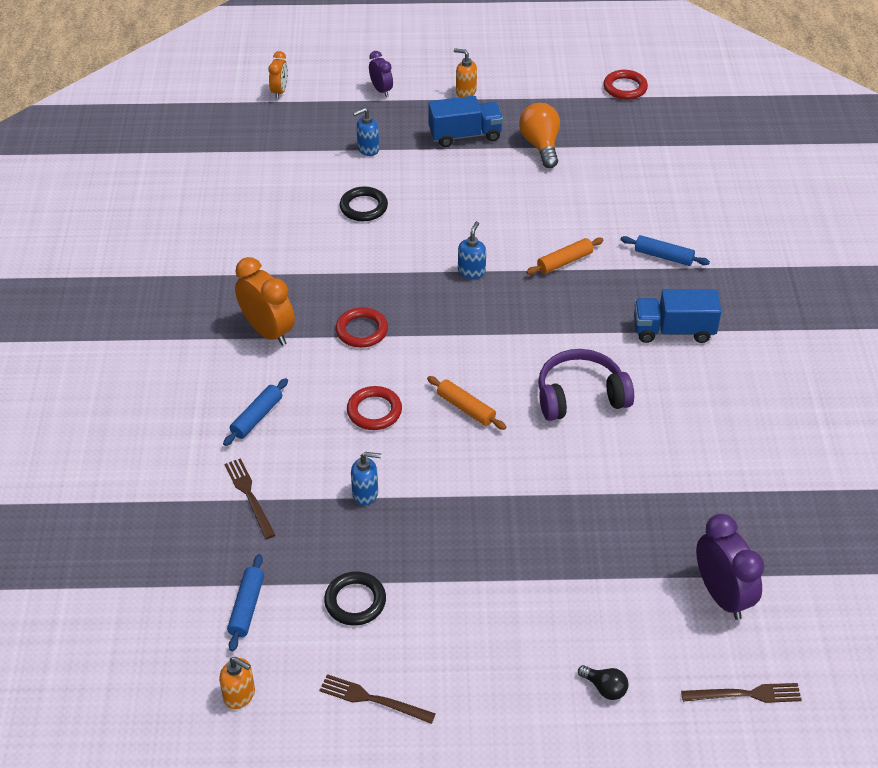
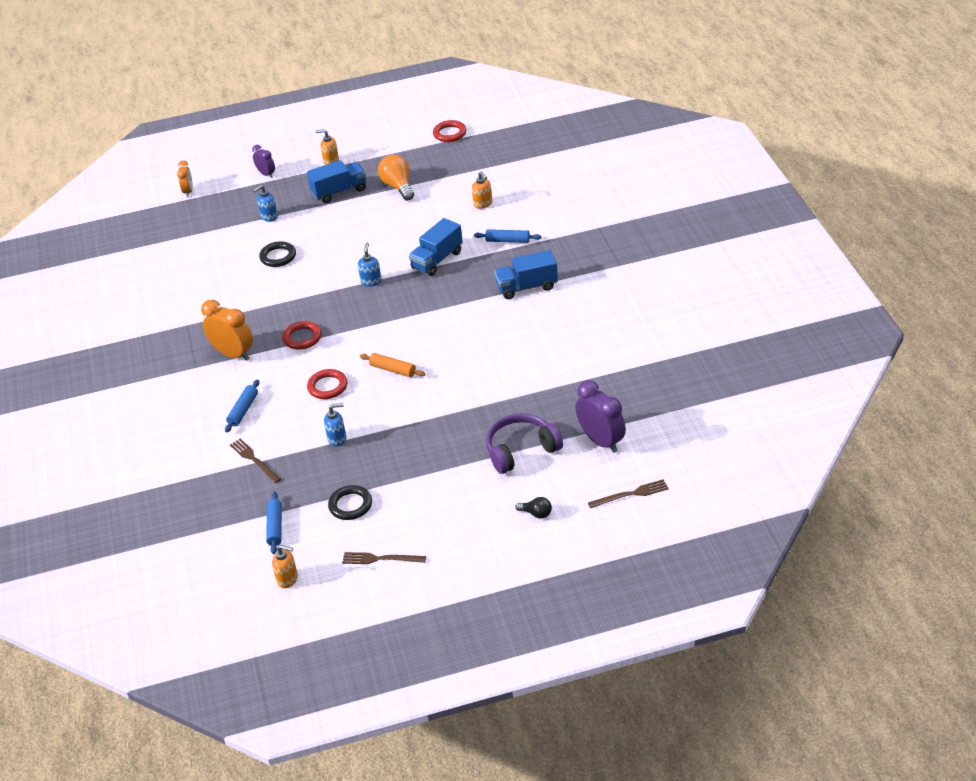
camera: 10 degrees left, 5 degrees down
(564, 262) = (437, 260): orange rolling pin -> blue truck
(580, 396) = (472, 343): purple headphones -> purple headphones (521, 450)
(643, 196) = (483, 204): none -> orange soap dispenser

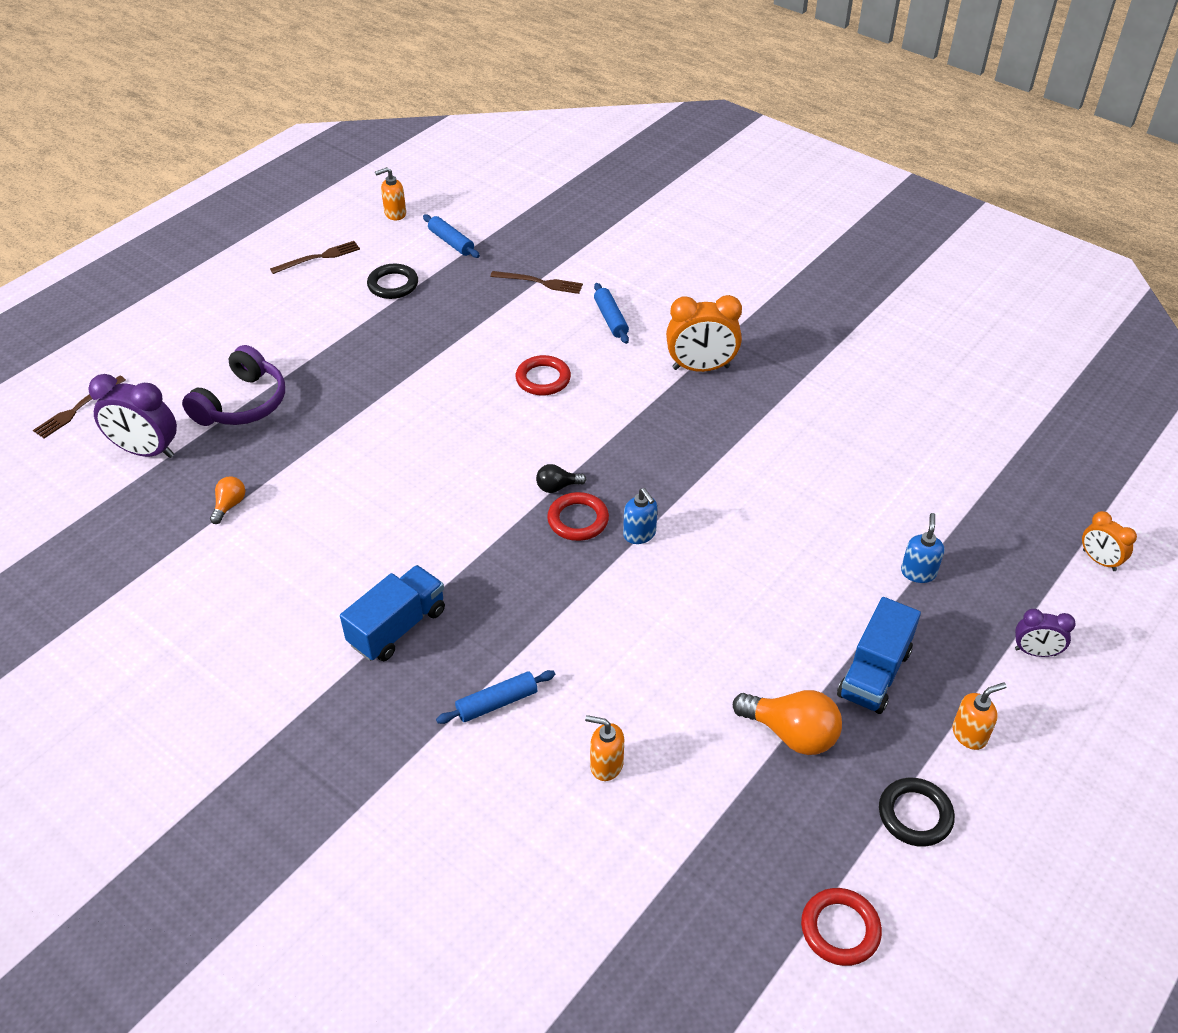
camera: 140 degrees right, 5 degrees up
(278, 257) = (816, 514): black ring -> black ring (915, 815)
(302, 338) = (641, 420): red ring -> red ring (578, 520)
(337, 439) = (471, 333): blue soap dispenser -> none
(393, 370) = (483, 429): orange rolling pin -> none
(437, 260) = (578, 613): blue truck -> none
(536, 513) = (180, 350): black light bulb -> black light bulb (557, 487)
(571, 384) = (229, 505): none -> orange light bulb

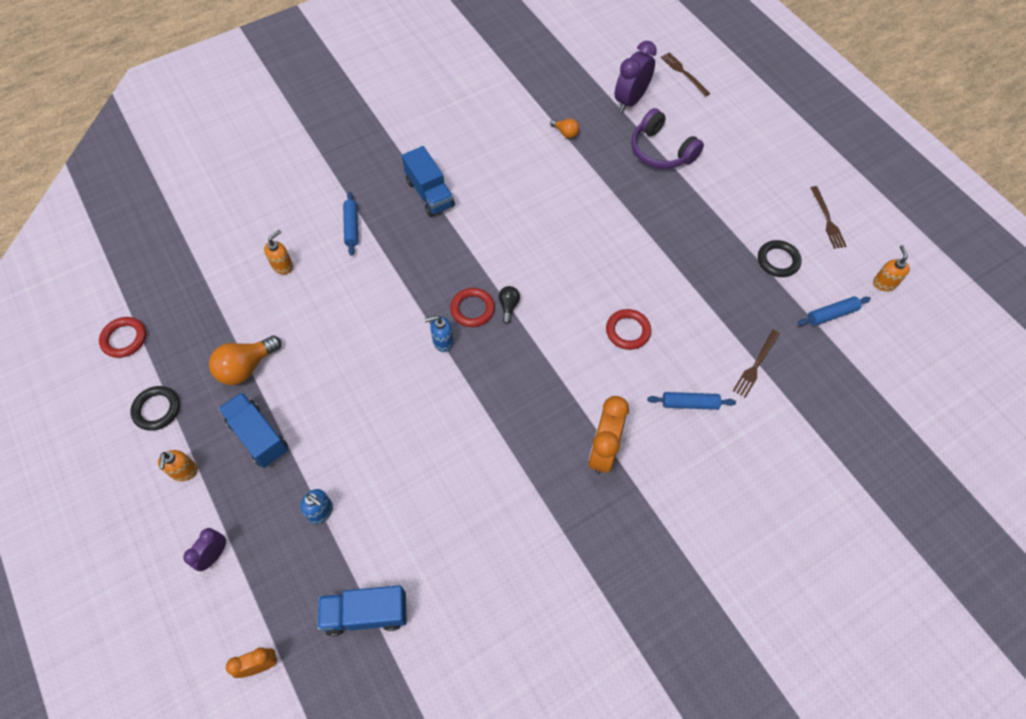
camera: 110 degrees right, 15 degrees up
(987, 495) = (366, 613): none -> blue truck

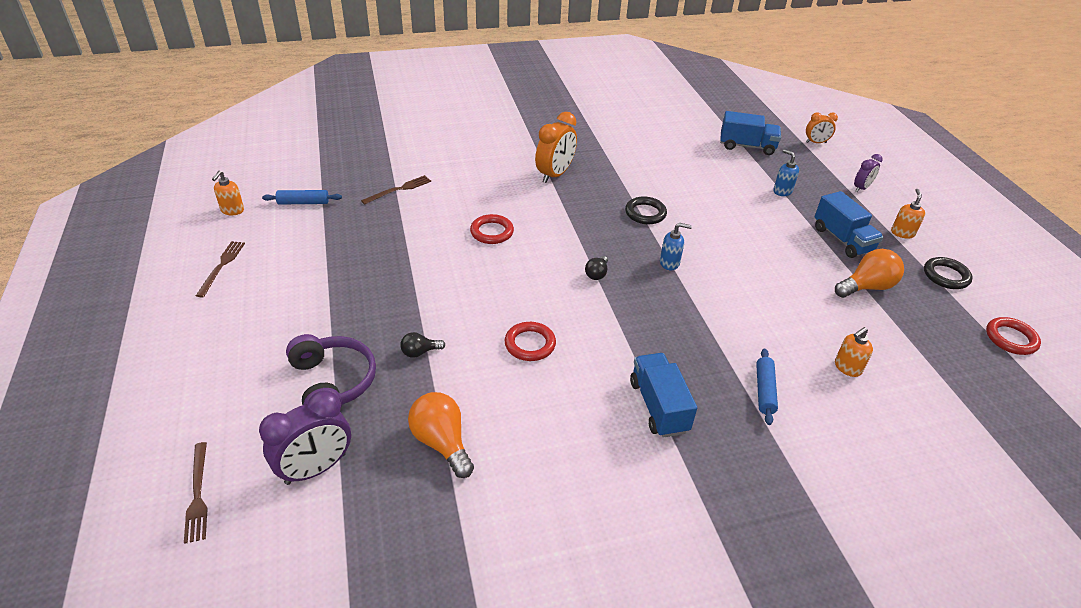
camera: 165 degrees left, 20 degrees down
(472, 309) = (634, 280): red ring -> red ring (530, 344)
(565, 133) = (442, 443): orange light bulb -> orange light bulb, size x1.85
(617, 189) = (420, 352): none -> black light bulb
(689, 403) = (471, 182): blue rolling pin -> none
(778, 261) = (308, 247): black ring -> black ring (645, 213)

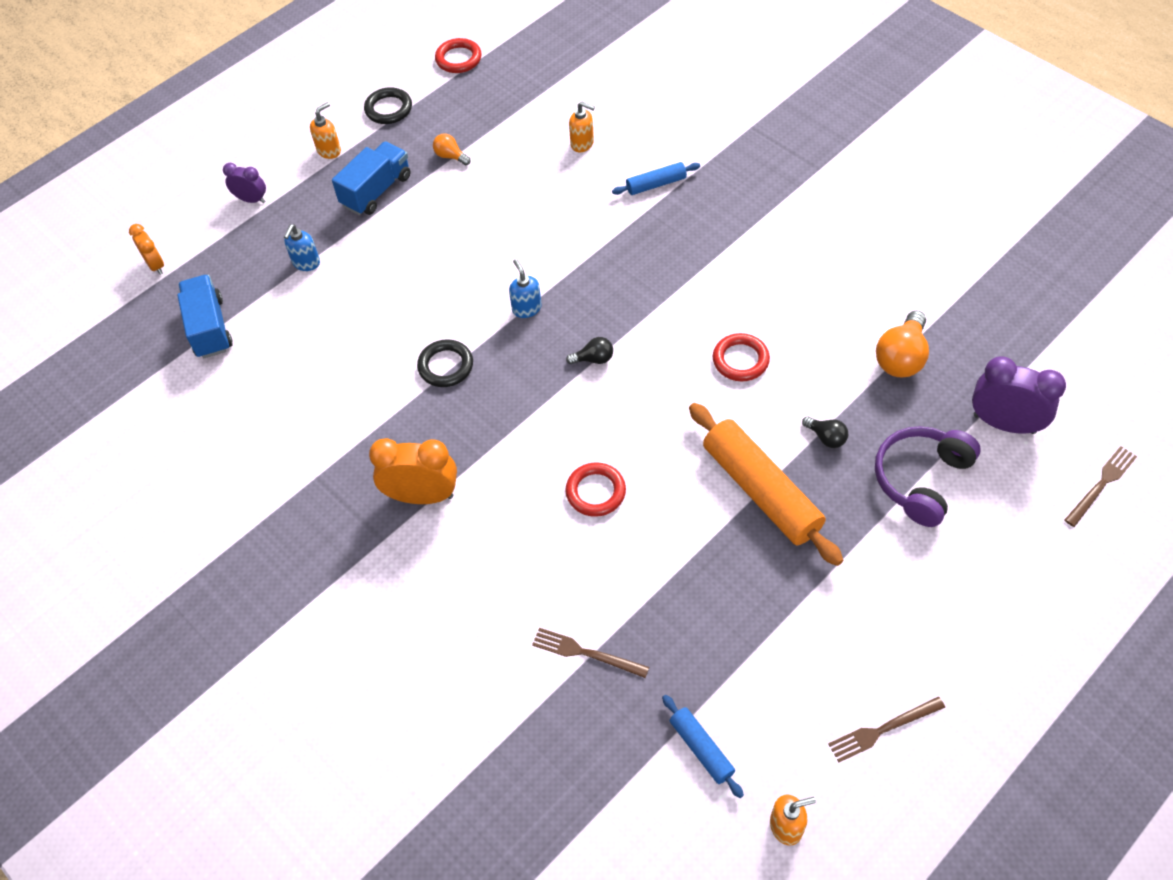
camera: 115 degrees left, 15 degrees up
(416, 298) = (761, 491): none -> orange rolling pin
(658, 406) = (734, 241): blue truck -> none
(866, 287) = (450, 156): orange light bulb -> orange light bulb, size x0.54
(902, 233) = (329, 150): orange soap dispenser -> orange soap dispenser turned 150 degrees clockwise

